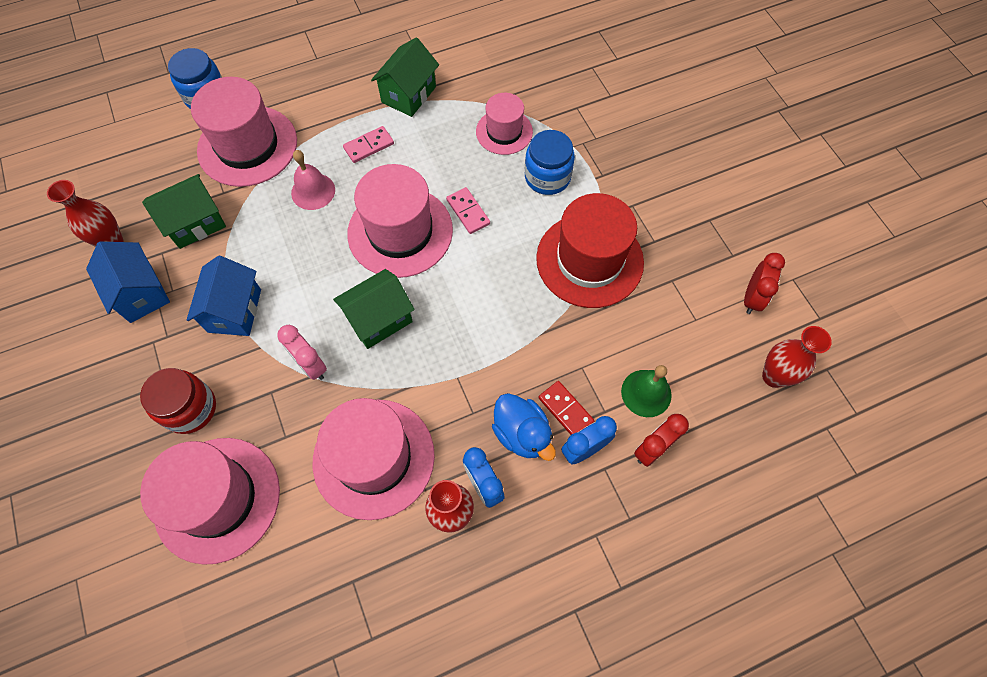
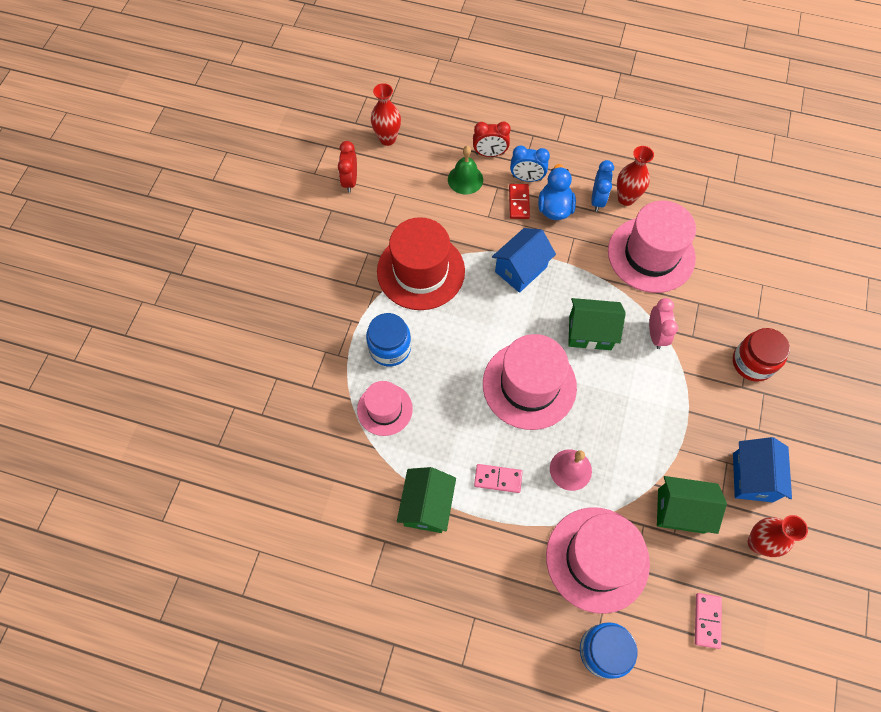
camera: 140 degrees left, 0 degrees up
(217, 499) = (760, 296): pink hat -> none
(234, 310) = (687, 411): blue house -> blue house (521, 269)
(408, 94) = (427, 506): green house -> green house turned 60 degrees counterclockwise
(468, 212) = (469, 364): pink domino -> pink domino (707, 620)
(752, 298) = (350, 181): red clock -> red clock turned 60 degrees counterclockwise

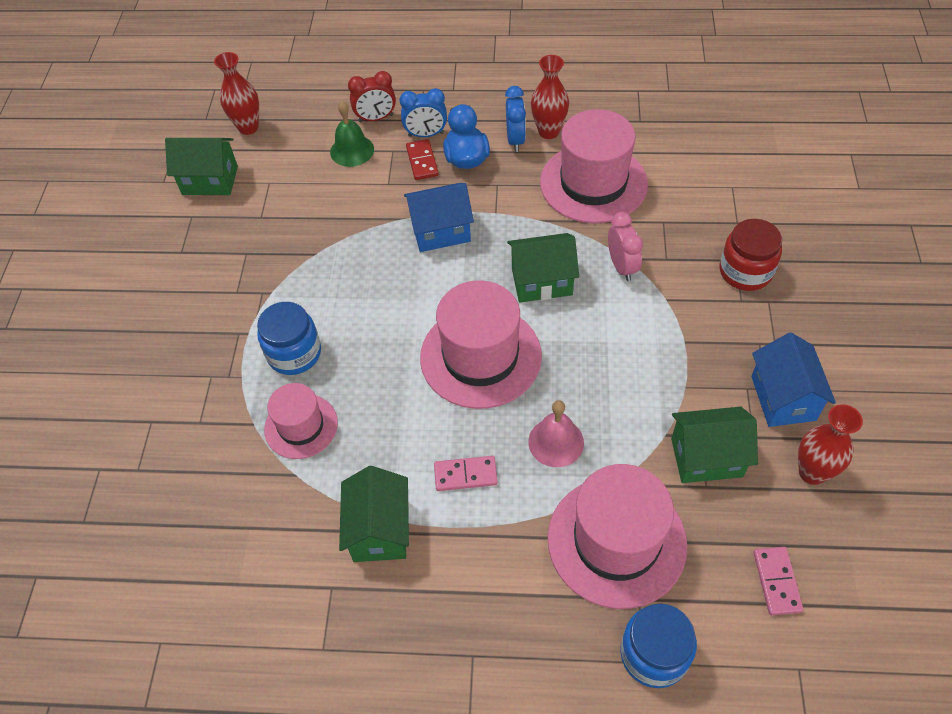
camera: 10 degrees left, 10 degrees down
(350, 181) = (210, 180): red clock -> green house
(421, 271) = (317, 259): red hat -> none
(521, 269) = (441, 231): blue house -> blue house turned 45 degrees clockwise

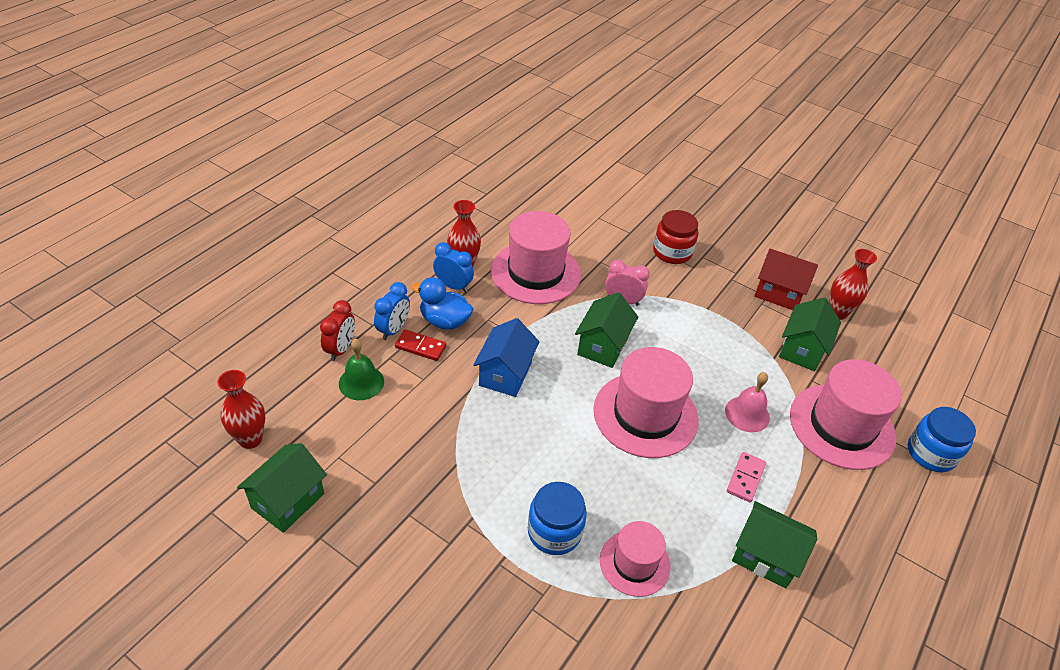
camera: 65 degrees left, 10 degrees down
(776, 581) = (904, 370): pink domino -> none
(783, 398) = (778, 293): blue house -> red house

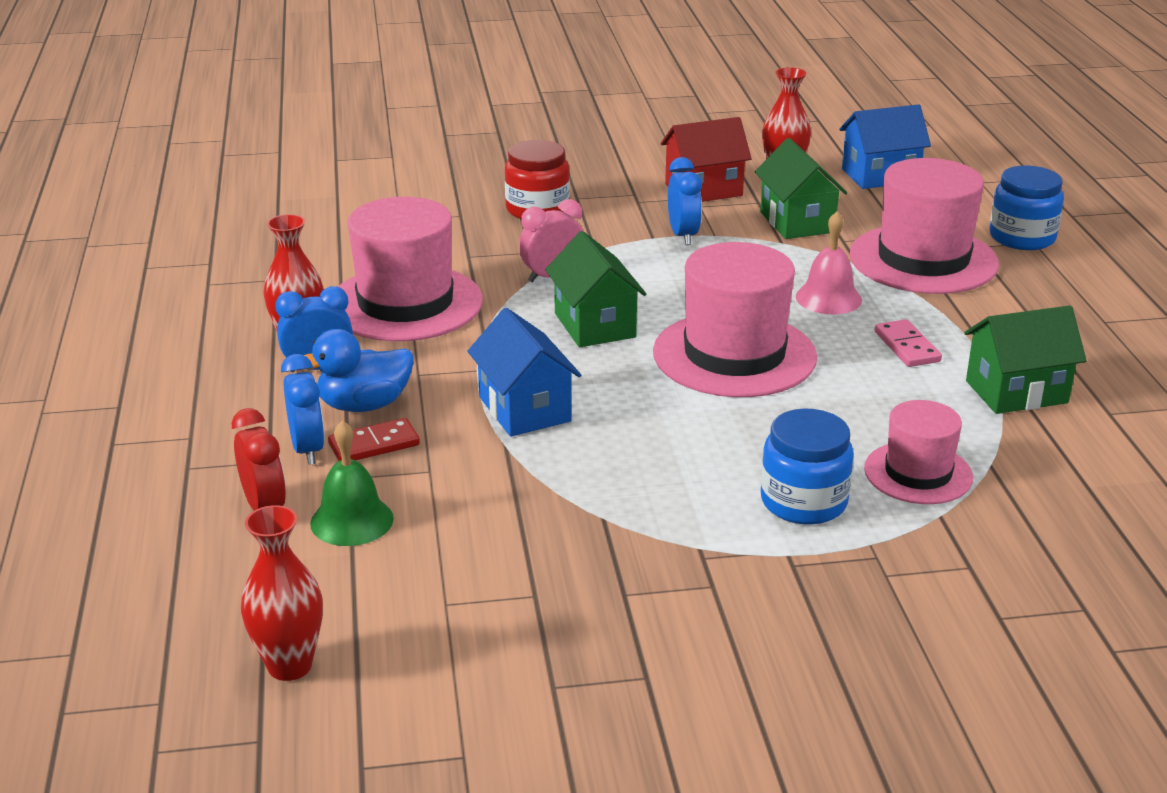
camera: 40 degrees left, 15 degrees down
(288, 501) = (451, 684): green house -> none
(725, 317) = (683, 235): none -> blue clock
(901, 348) = (880, 175): none -> blue house

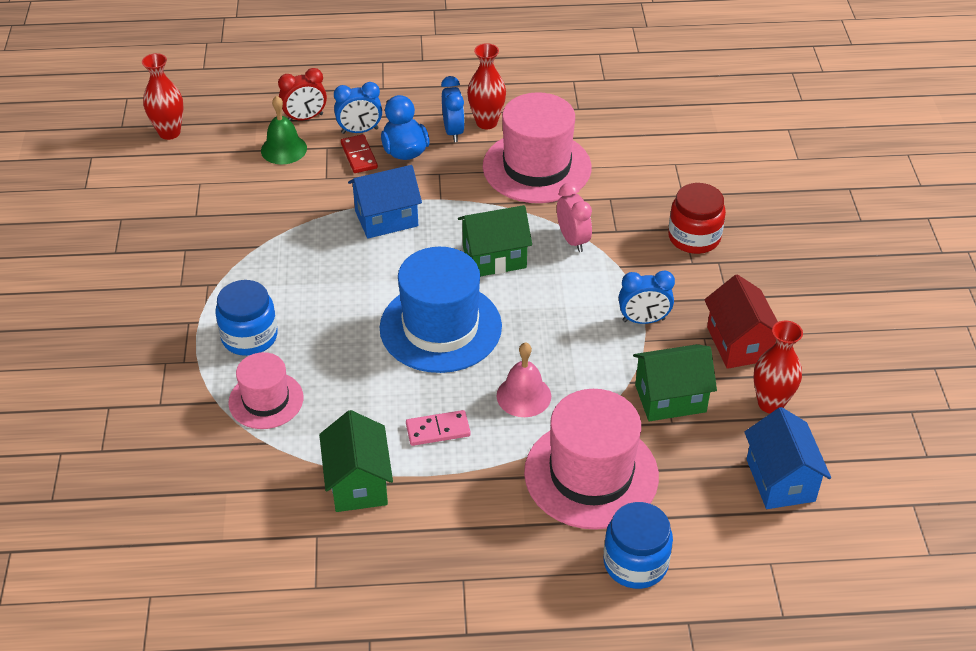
camera: 95 degrees right, 15 degrees up
(734, 355) = (440, 327): pink hat -> blue hat

